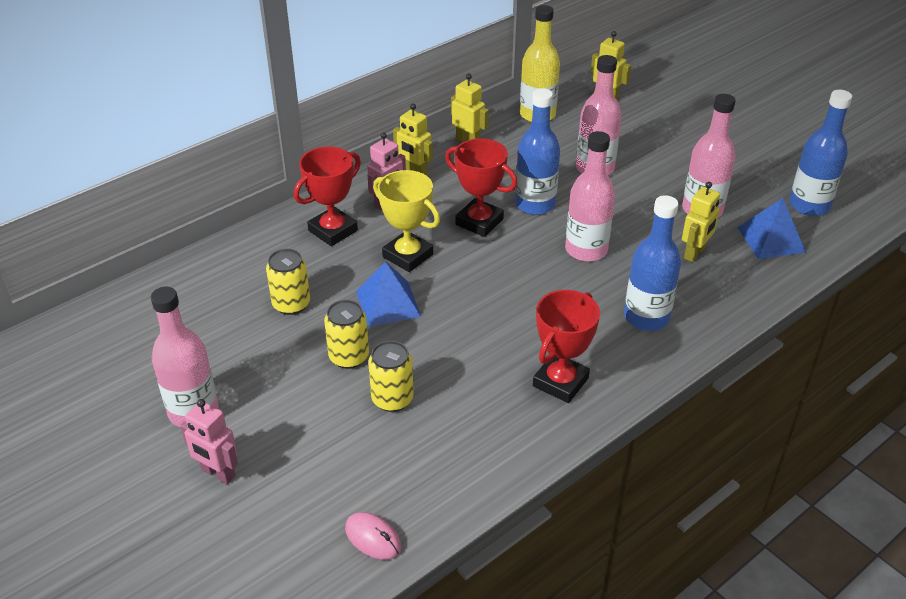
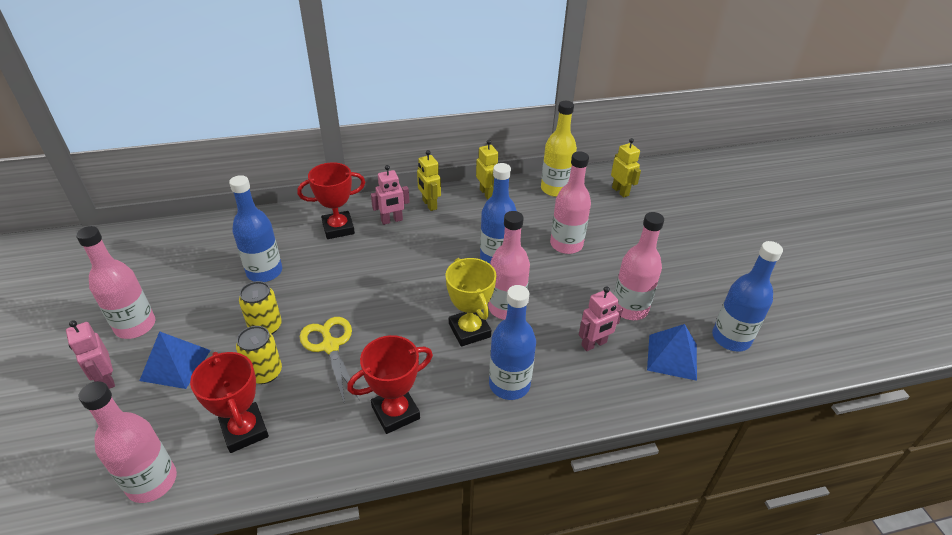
camera: 25 degrees right, 0 degrees up
(291, 304) = (264, 272): yellow can -> blue bottle
(373, 538) = (152, 482): pink mouse -> pink bottle
(388, 304) = (327, 296): blue pyramid -> blue pyramid (175, 365)
(408, 256) = (372, 265): yellow trophy -> yellow trophy (469, 330)
(438, 349) = (330, 346): none -> yellow scissors
(479, 222) = (444, 257): red trophy -> red trophy (244, 430)
(694, 253) = (594, 344): yellow robot -> pink robot

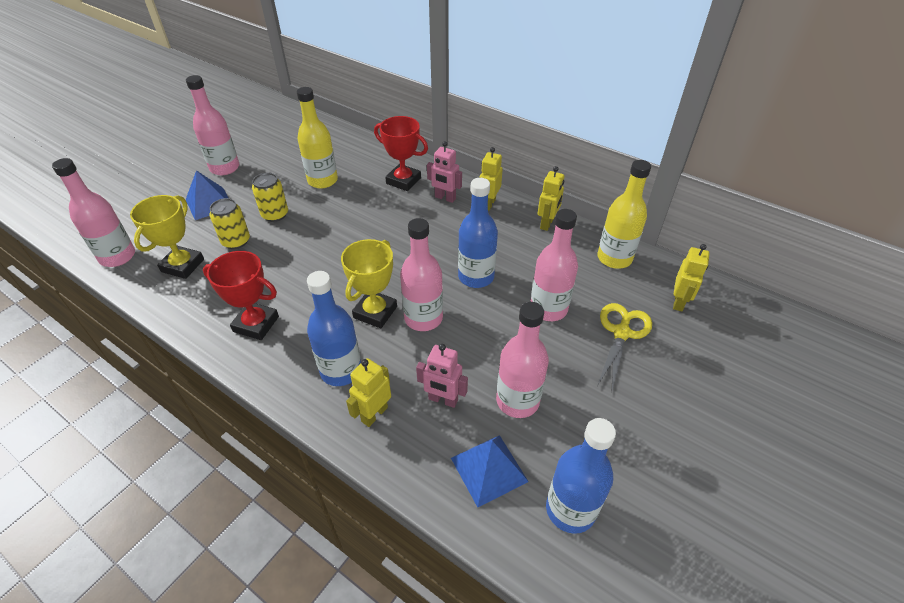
camera: 50 degrees right, 5 degrees up
(106, 379) = (176, 188): pink robot -> none
(244, 430) = (183, 265): red trophy -> yellow trophy
(264, 272) = (322, 181): blue bottle -> yellow bottle
(330, 346) = (287, 253): yellow scissors -> yellow scissors (621, 333)
(571, 389) = (374, 414): none -> yellow robot

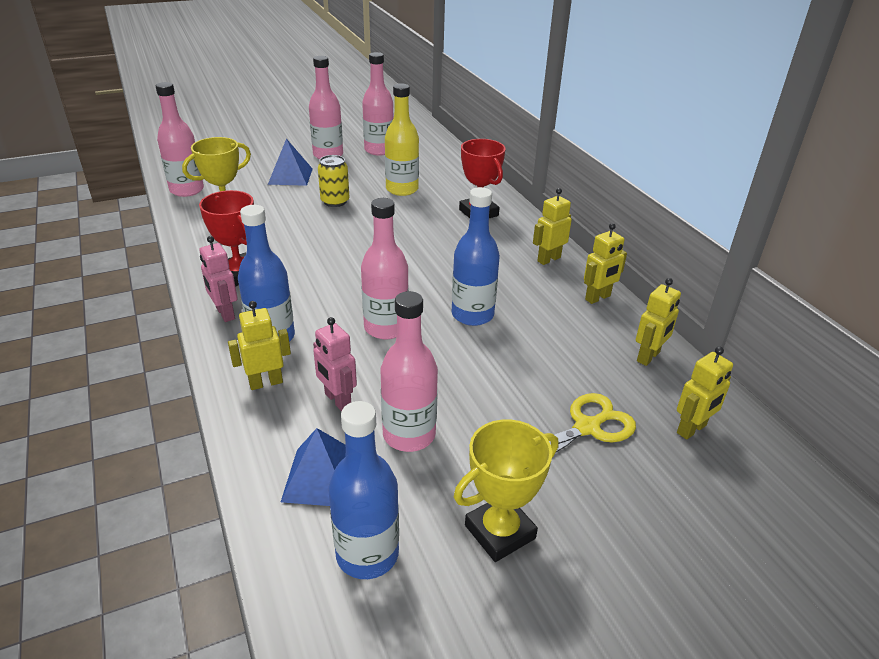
camera: 30 degrees right, 10 degrees down
(236, 241) = (284, 210): yellow can -> none
(375, 312) = (346, 305): yellow trophy -> yellow trophy (500, 532)
(445, 198) = (506, 240): pink robot -> pink robot (225, 314)
(548, 309) = (523, 371): pink bottle -> pink bottle (379, 150)
(614, 258) = (648, 357): yellow bottle -> yellow robot

